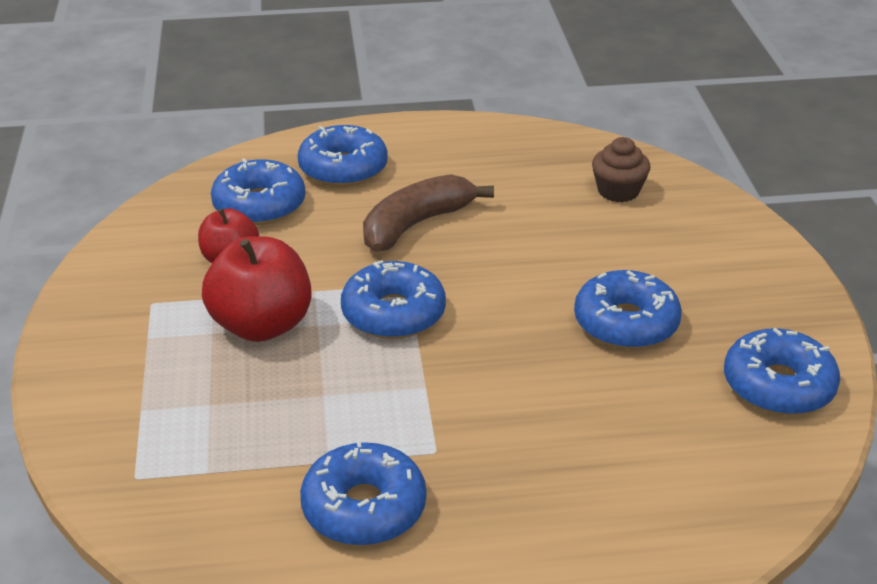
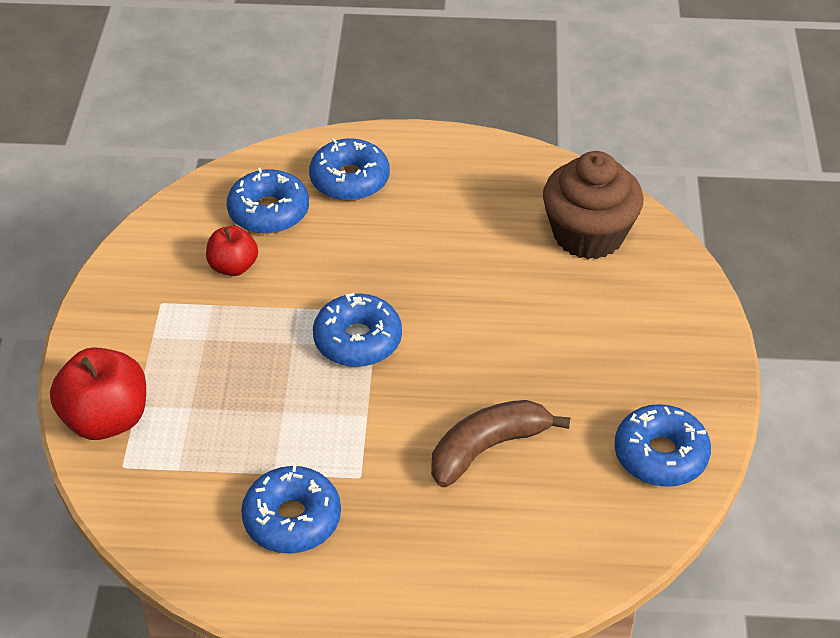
camera: 10 degrees right, 10 degrees up
(262, 325) = (246, 337): red apple -> red apple (106, 419)
(416, 224) = (399, 249): brown banana -> brown banana (487, 448)
(618, 191) = (588, 235): brown cupcake -> brown cupcake, size x1.88
(626, 323) = (551, 376): blue donut -> none

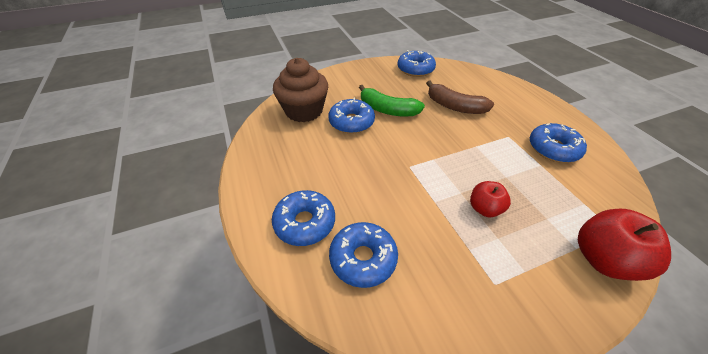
camera: 115 degrees left, 0 degrees up
(233, 267) = (429, 254): red apple -> red apple (484, 208)
(357, 340) = (435, 166): blue donut -> blue donut (351, 122)
(531, 343) = (387, 110): none -> green banana

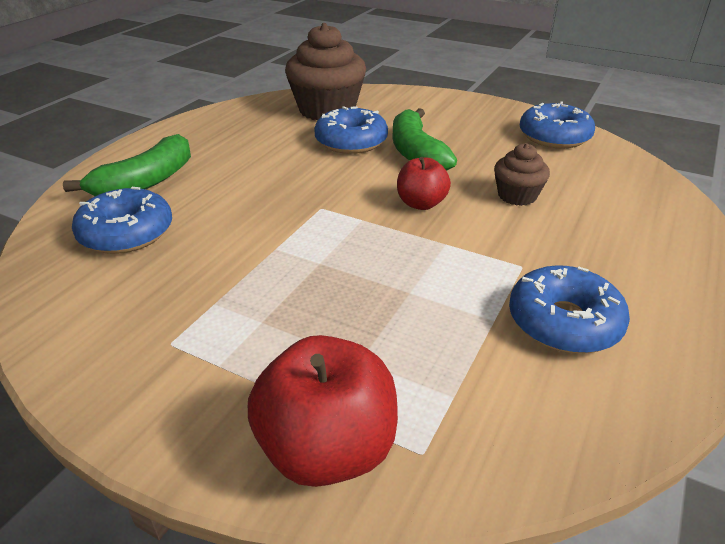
camera: 50 degrees right, 10 degrees down
(305, 223) = (146, 182): blue donut -> green banana
(454, 106) = (517, 196): brown banana -> brown cupcake
(484, 208) = (309, 292): red apple -> red apple (421, 204)

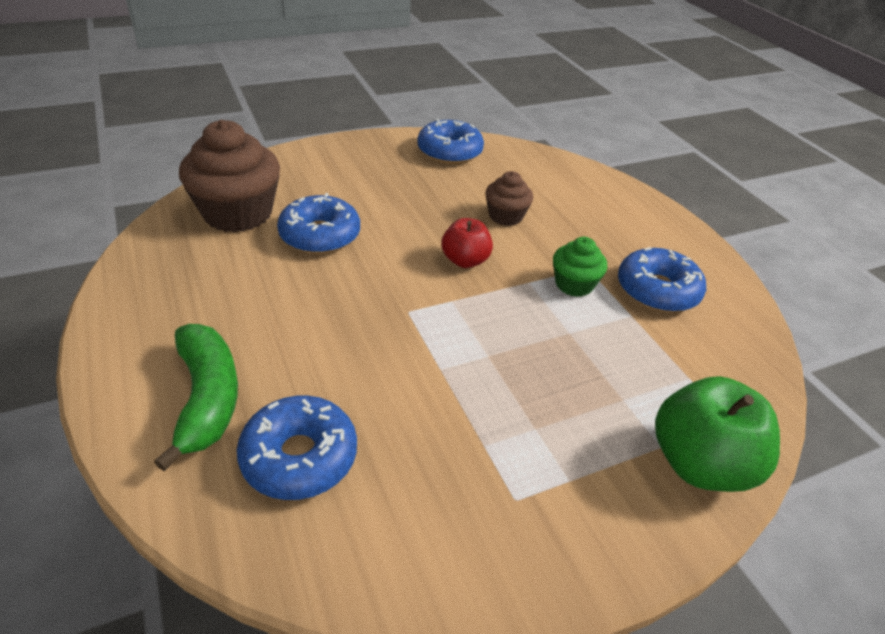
camera: 55 degrees left, 5 degrees up
(327, 449) = (699, 463): red apple -> green apple
(416, 153) = (387, 217): green banana -> none
(483, 268) = (574, 284): none -> green cupcake

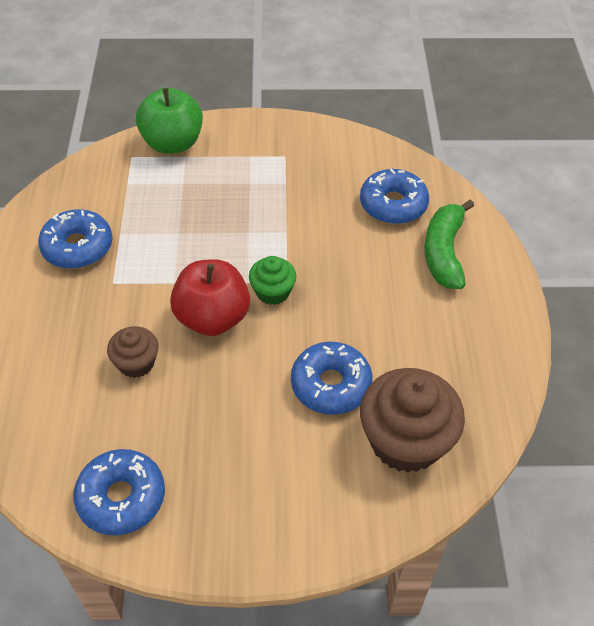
camera: 155 degrees left, 10 degrees up
(465, 260) = (212, 318): red apple -> red apple, size x1.65
(574, 284) = (139, 270): green cupcake -> green cupcake (272, 292)

